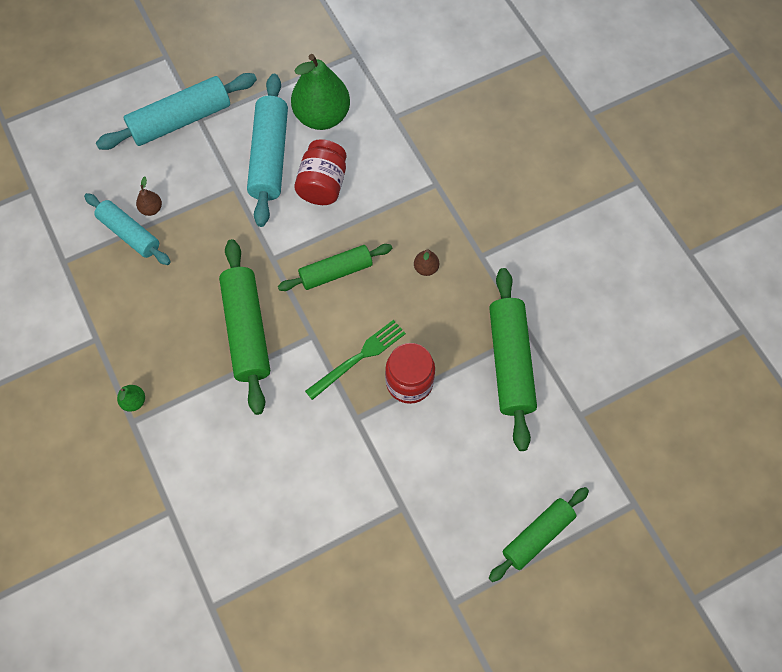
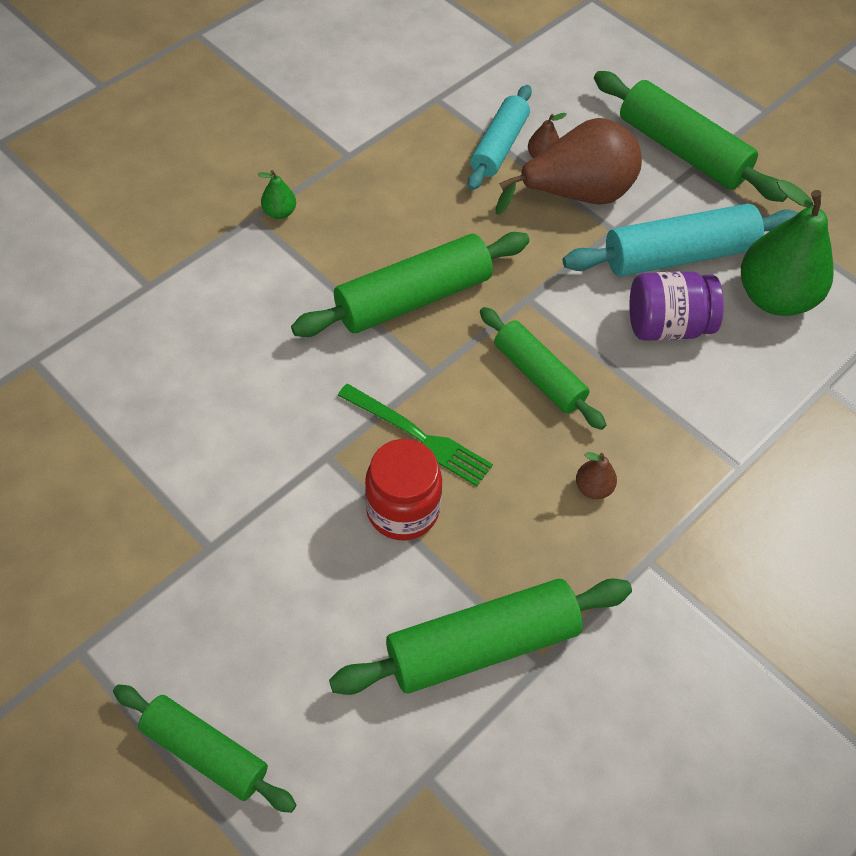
camera: 70 degrees right, 10 degrees down
(180, 120) = (682, 150): turquoise rolling pin -> green rolling pin
(194, 199) = (576, 194): none -> brown pear
(323, 184) = (667, 326): red jar -> purple jar

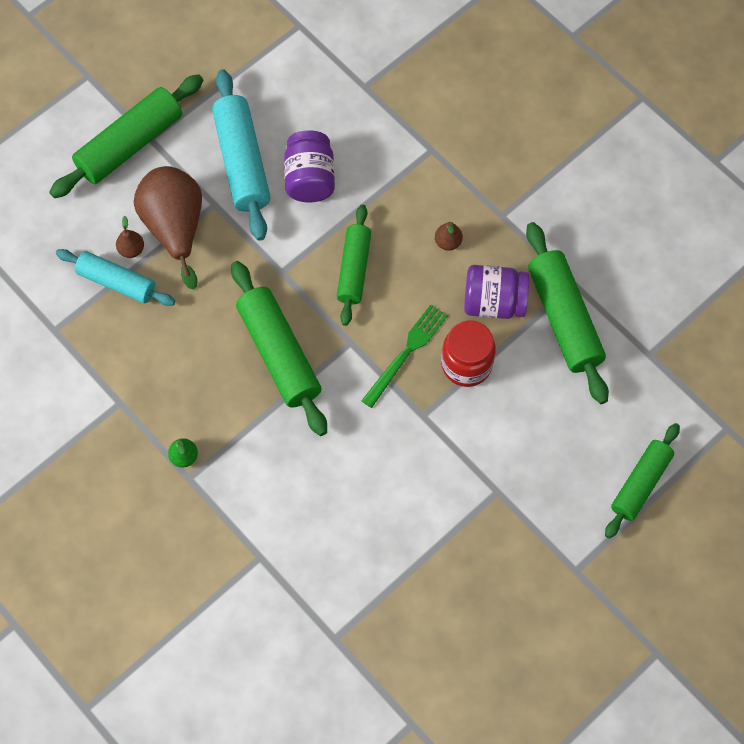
camera: 85 degrees left, 10 degrees up
(502, 547) = (493, 302): none -> purple jar
(538, 376) = (354, 269): green rolling pin -> green rolling pin turned 45 degrees counterclockwise
(774, 297) = (285, 104): green pear -> none

